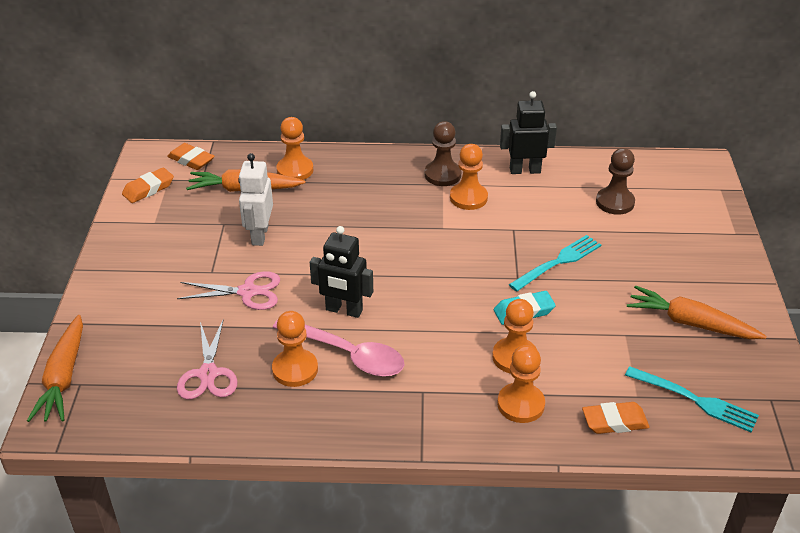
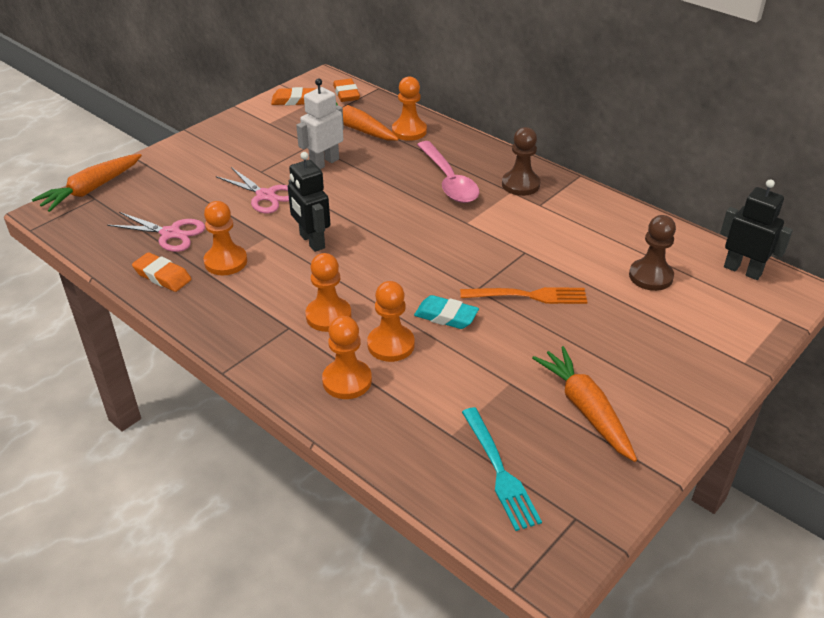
camera: 40 degrees right, 0 degrees up
(208, 374) = (170, 234): pink scissors -> pink scissors turned 105 degrees counterclockwise
(347, 354) = (273, 271): pink spoon -> pink spoon (448, 181)
(468, 198) = (518, 211): orange pawn -> orange pawn (328, 316)
(525, 170) = (599, 213): black robot -> black robot (742, 270)
(558, 262) = (528, 296): turquoise fork -> orange fork
(614, 422) = (404, 441): orange eraser -> orange eraser (162, 276)

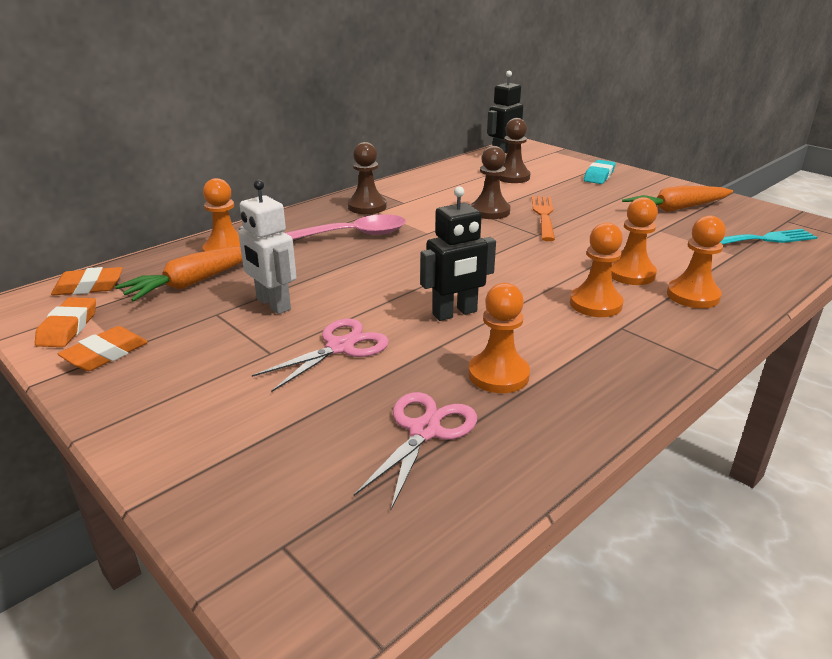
camera: 85 degrees left, 10 degrees down
(91, 189) = (246, 556): orange carrot -> none
(162, 276) = (536, 430): orange eraser -> orange eraser (106, 354)
(446, 316) = (580, 248): turquoise eraser -> turquoise eraser (599, 176)
(531, 259) = (490, 211): none -> brown pawn

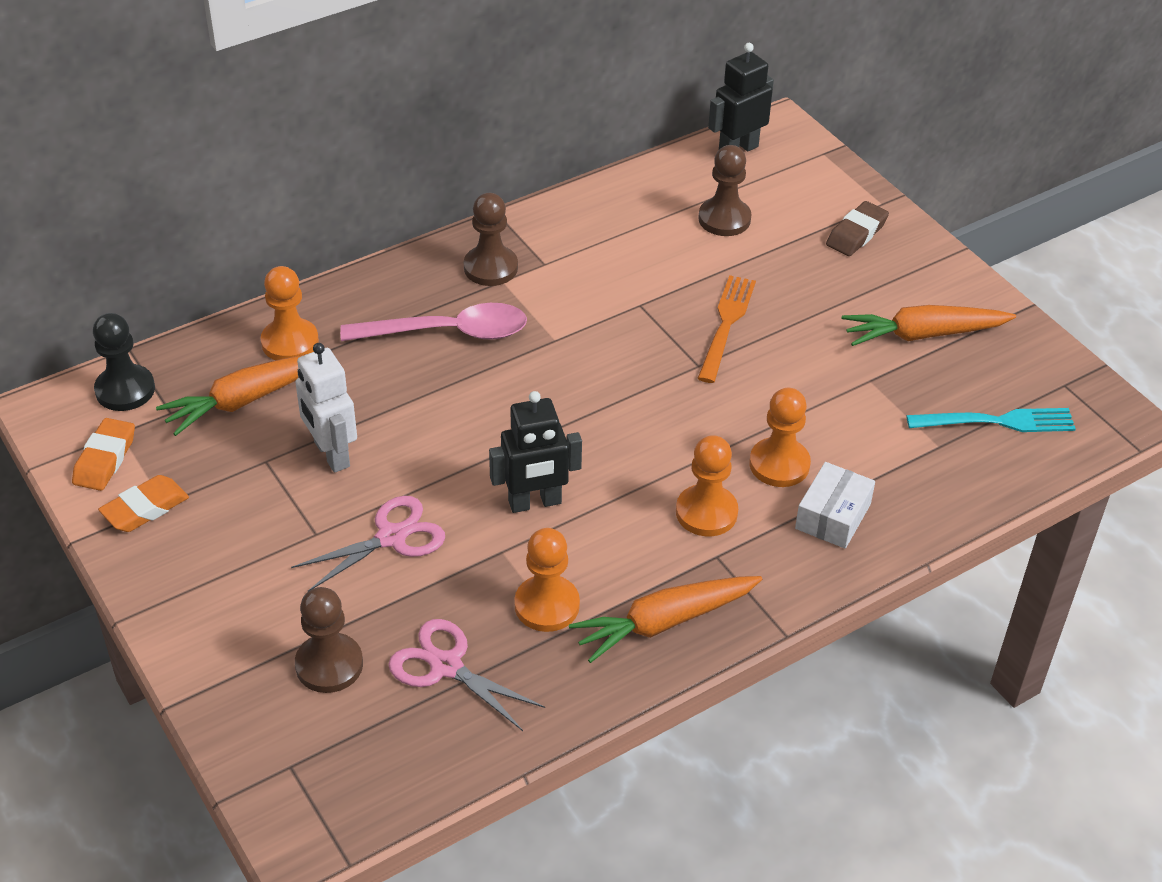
camera: 10 degrees right, 15 degrees up
(89, 287) = (125, 390): orange eraser -> black pawn
(424, 431) = (446, 666): pink scissors -> pink scissors turned 90 degrees counterclockwise
(490, 211) = (656, 303): brown pawn -> brown pawn (329, 665)
(599, 176) = (856, 234): turquoise eraser -> brown eraser
(608, 373) = (664, 622): none -> orange carrot
(693, 296) = (833, 516): orange pawn -> white box

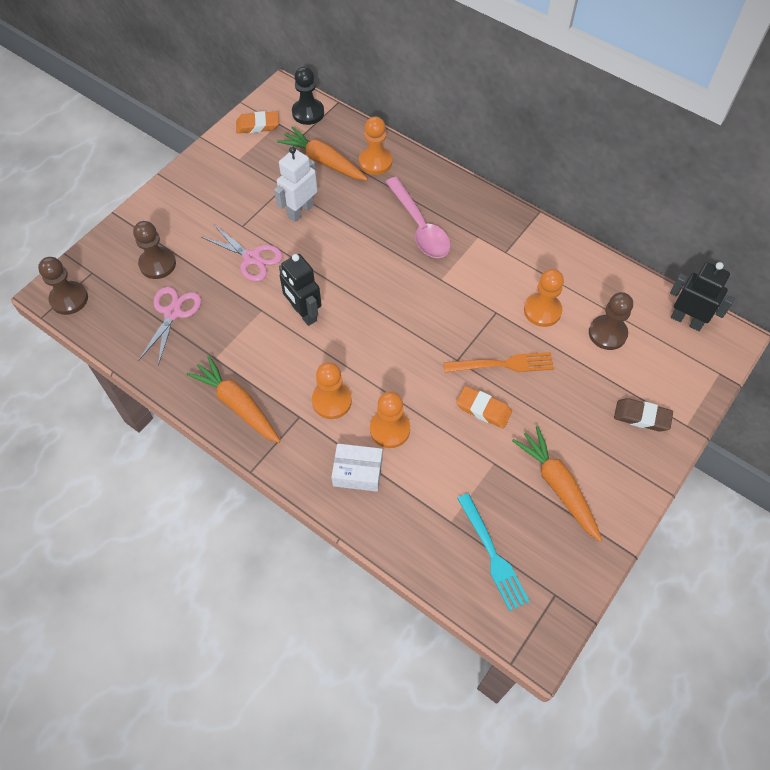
camera: 70 degrees right, 15 degrees up
(145, 508) = (231, 154): orange eraser -> orange eraser (483, 409)
(490, 268) = (486, 227): brown pawn -> brown pawn (69, 299)
(547, 605) = (230, 344): orange pawn -> orange pawn (542, 311)

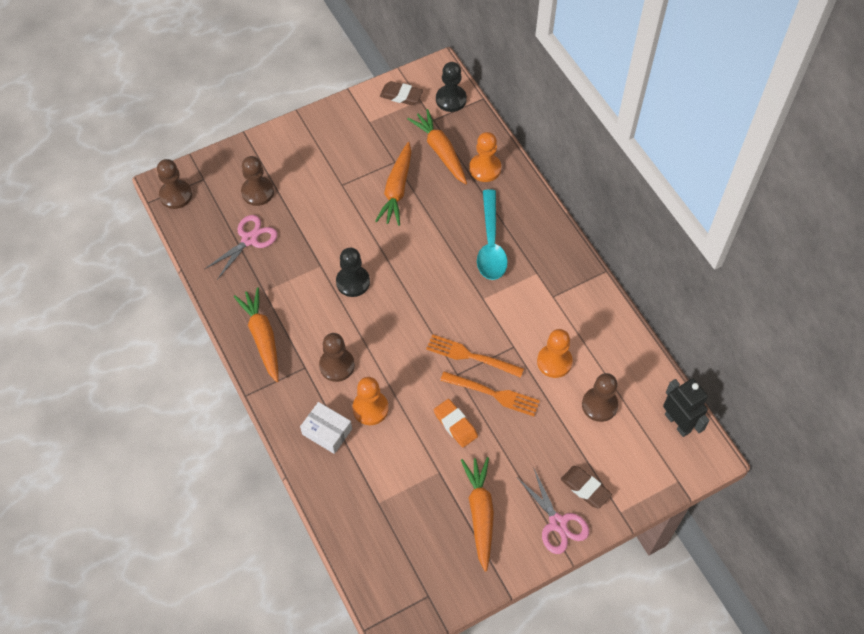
camera: 25 degrees right, 0 degrees up
(252, 258) = (335, 217): pink scissors -> pink scissors (558, 523)
(258, 125) = (401, 96): orange eraser -> brown eraser
(300, 211) = (397, 189): white robot -> orange carrot
(303, 313) = (353, 282): black robot -> black pawn
(332, 401) = (337, 365): orange pawn -> brown pawn
(419, 226) = (491, 243): pink spoon -> turquoise spoon
(461, 337) = (471, 356): none -> orange fork
(492, 554) = (396, 543): turquoise fork -> none

